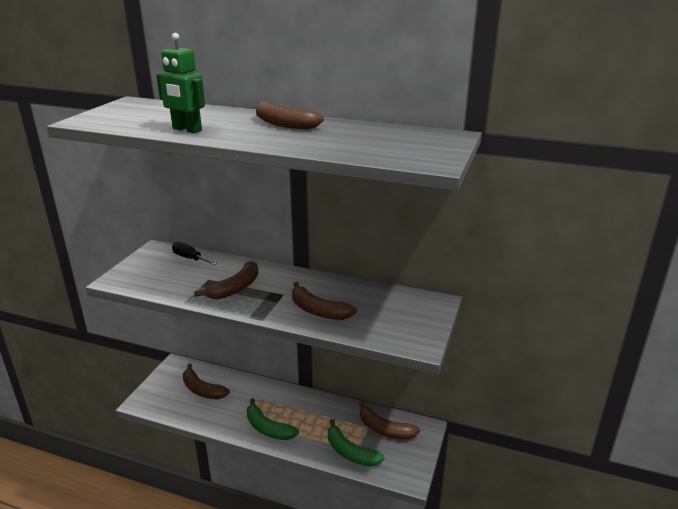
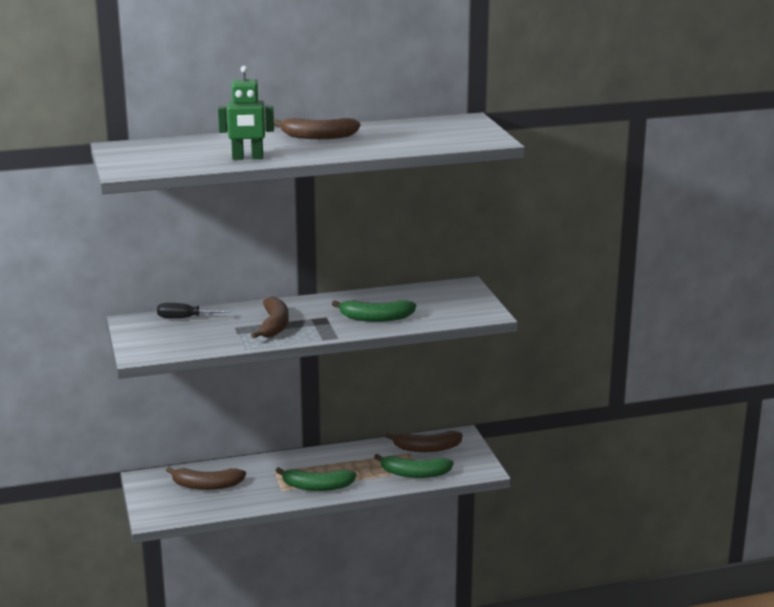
camera: 35 degrees left, 5 degrees down
(318, 311) = (376, 318): brown banana -> green banana

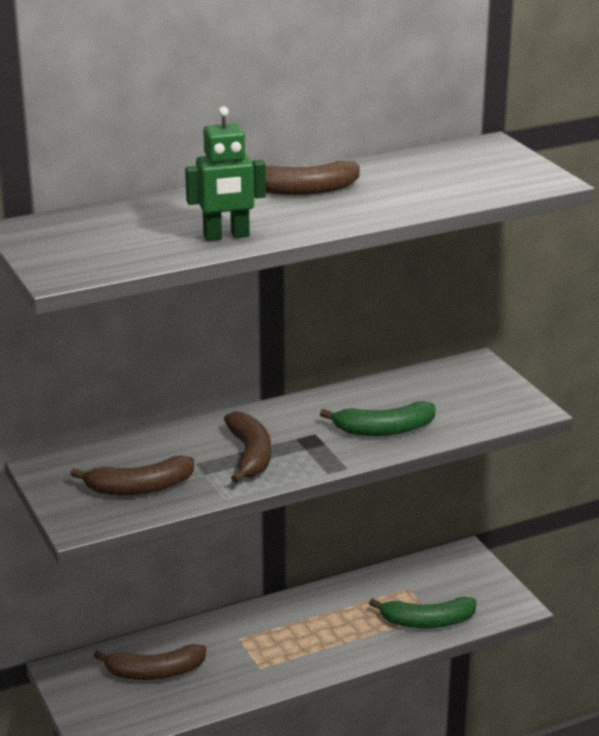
camera: 10 degrees left, 5 degrees up
(184, 318) = (119, 454): black screwdriver -> none
(316, 487) = (305, 657): green banana -> none
(426, 448) = (428, 580): brown banana -> brown banana (139, 488)

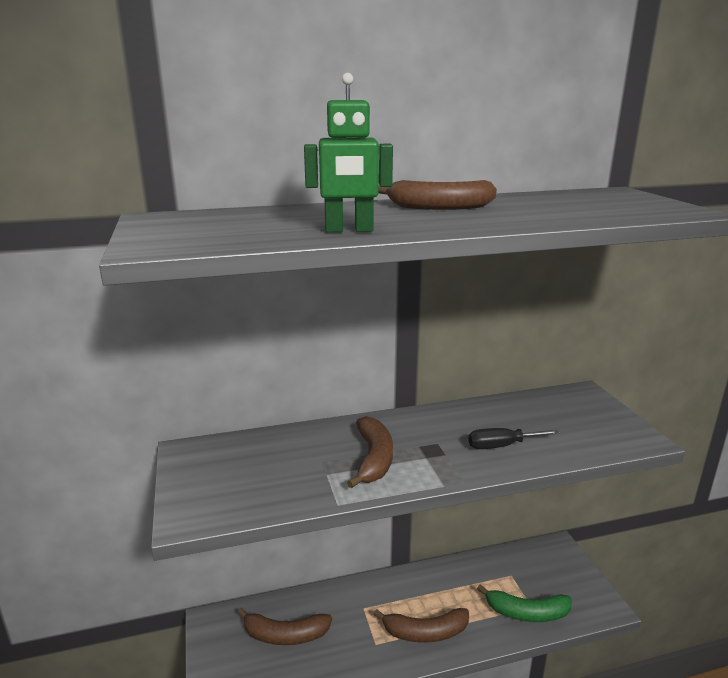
camera: 10 degrees right, 5 degrees down
(139, 488) = (261, 482): brown banana -> brown banana (425, 632)
(384, 430) = (501, 446): green banana -> black screwdriver

